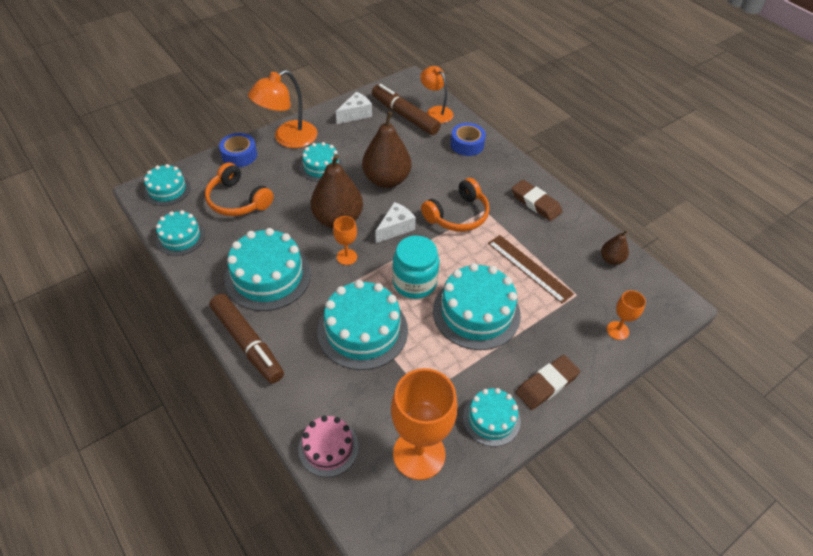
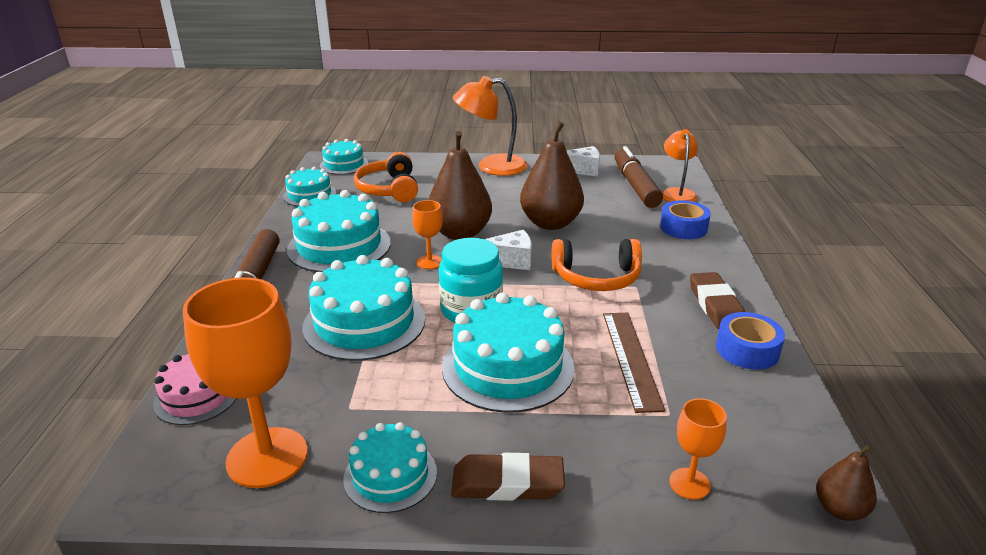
camera: 40 degrees right, 20 degrees down
(239, 155) = (432, 163): blue tape -> blue tape (747, 350)
(321, 166) = (496, 193): turquoise cake -> none
(611, 259) = (771, 403): brown pear -> brown pear (839, 509)

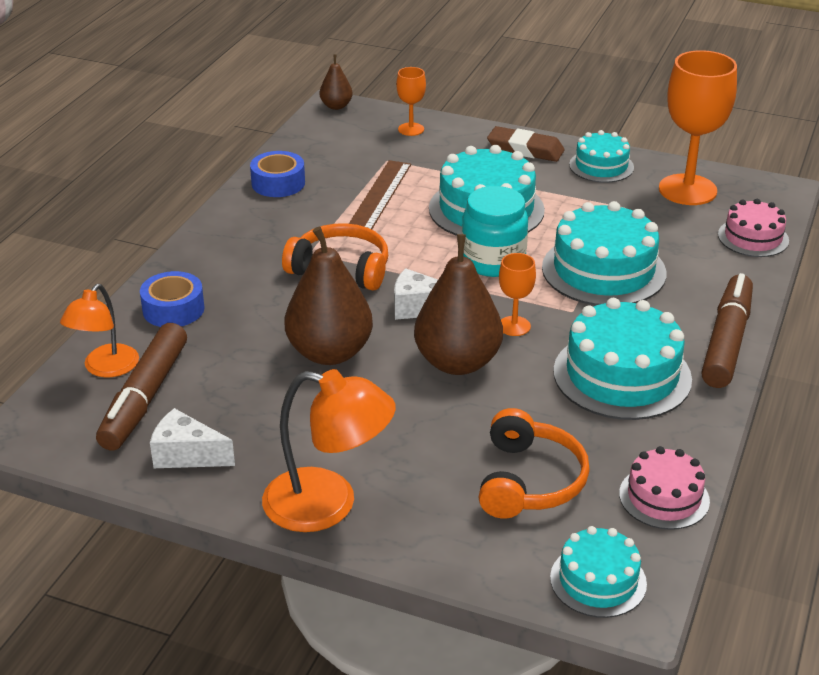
camera: 160 degrees left, 5 degrees up
(309, 195) = (664, 497): turquoise cake -> pink cake
(716, 305) = (256, 220): brown eraser -> none

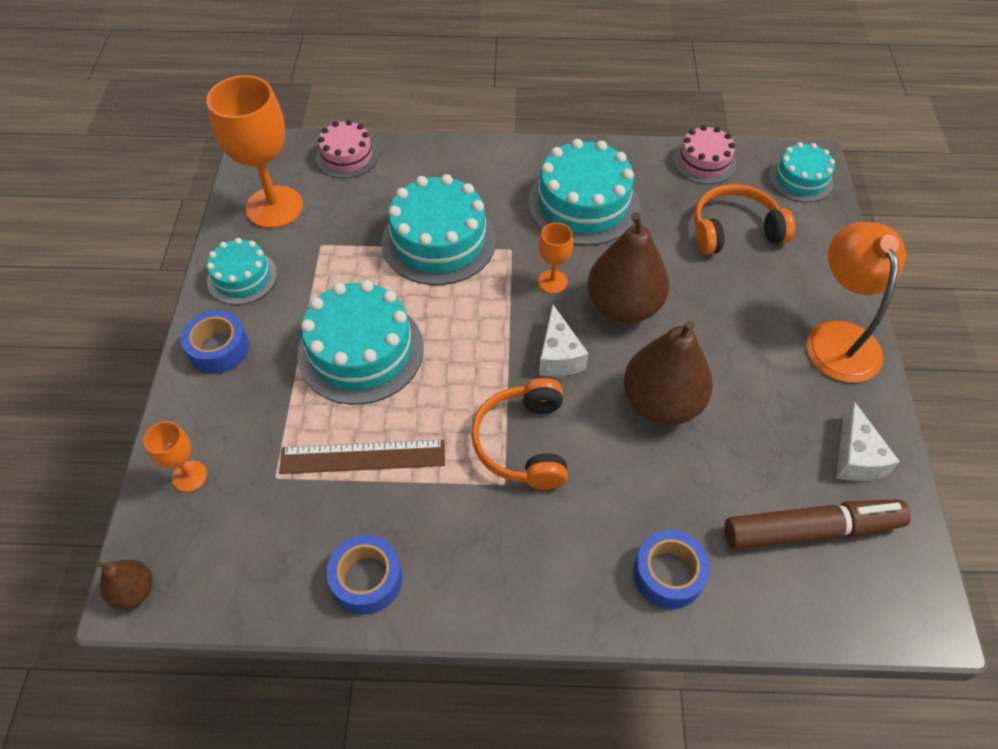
camera: 110 degrees left, 20 degrees up
(105, 368) = (794, 591): orange lamp -> none
(493, 261) = (456, 321): turquoise jar -> none
(525, 149) = (218, 348): brown eraser -> blue tape
(726, 341) = (508, 154): brown marker -> none

